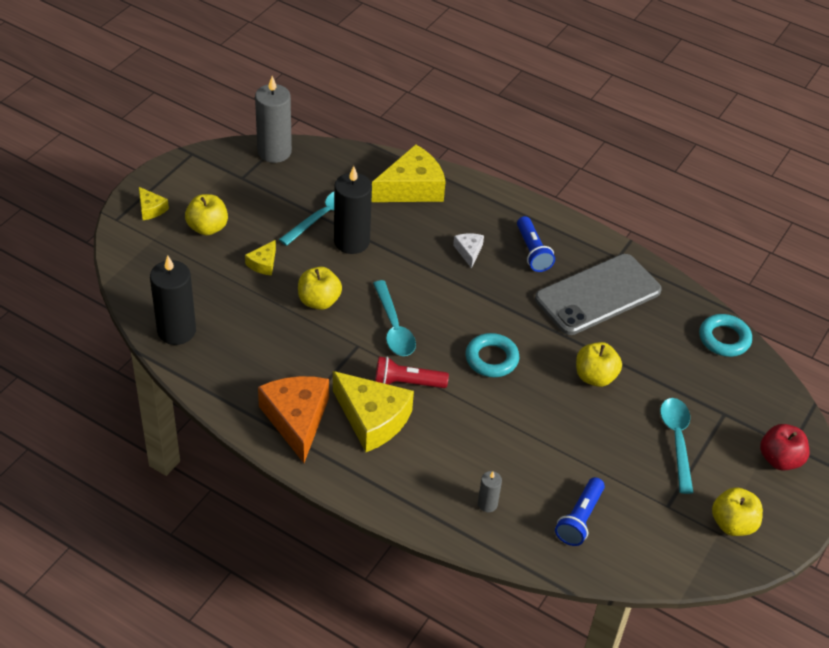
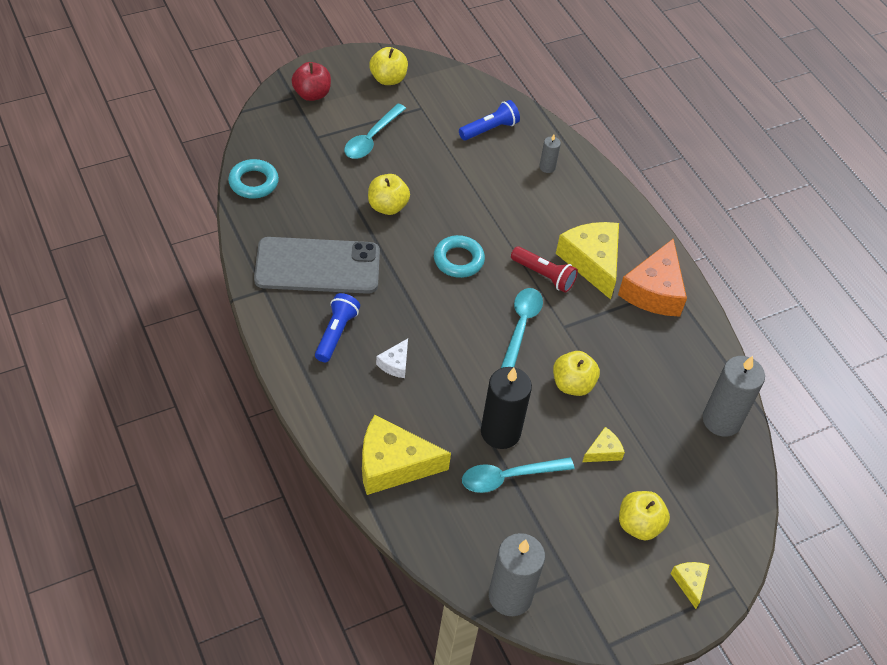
camera: 150 degrees left, 5 degrees up
(176, 331) = (721, 420): black candle -> grey candle

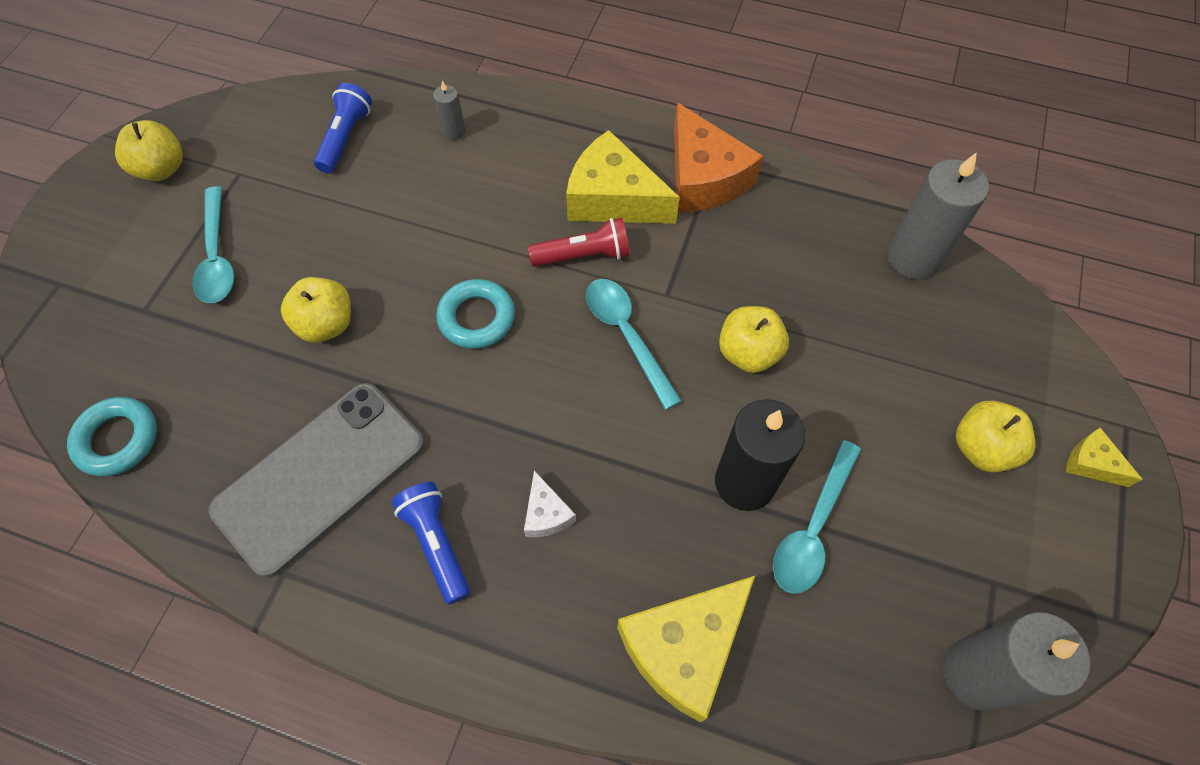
camera: 40 degrees left, 10 degrees up
(312, 94) = (80, 261): red apple -> none
(603, 451) = (859, 400): yellow cheese -> none

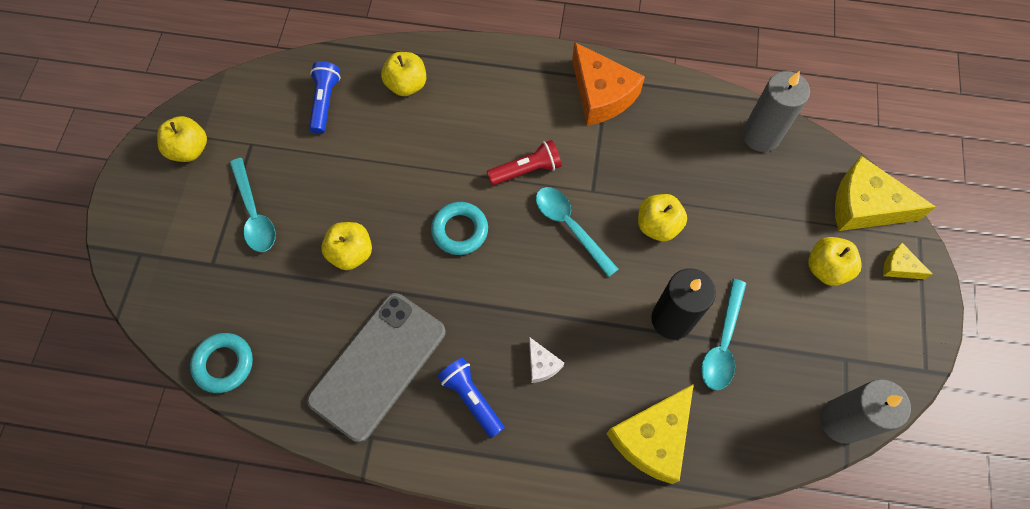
camera: 10 degrees left, 5 degrees up
(453, 132) = (406, 85): grey candle -> yellow apple
(613, 198) = (538, 121): yellow cheese -> yellow cheese (865, 206)

